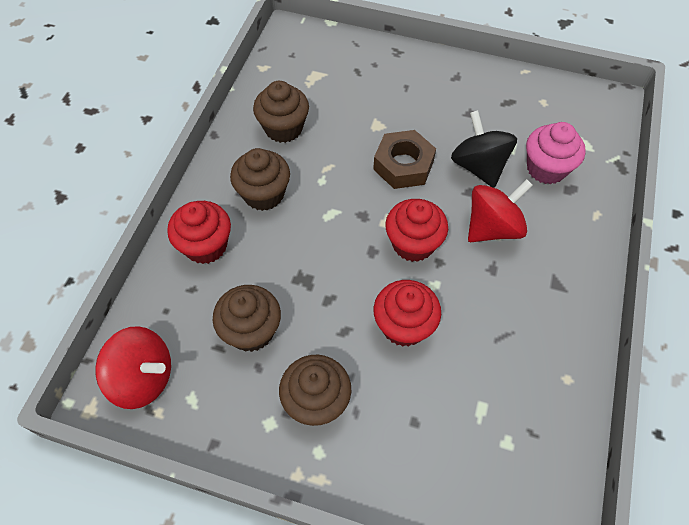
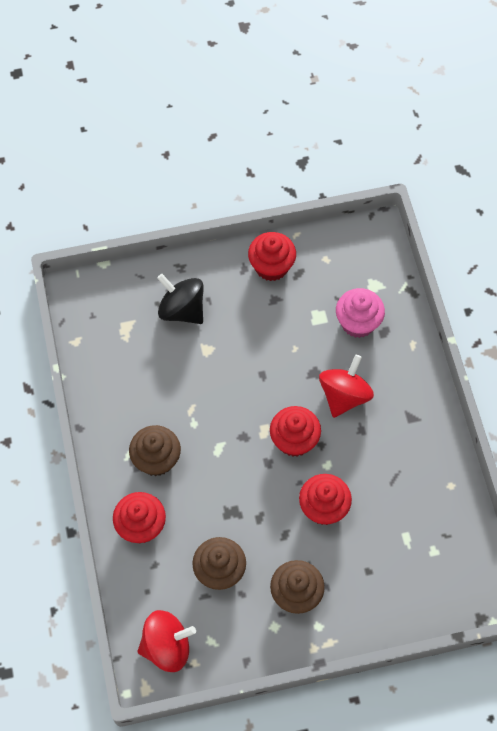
camera: 30 degrees left, 5 degrees up
(283, 128) = (133, 392): brown cupcake -> none
(403, 165) = (249, 376): brown nut -> none
(478, 166) = (306, 347): black spinning top -> black spinning top (182, 310)
(484, 85) = (271, 266): none -> red cupcake

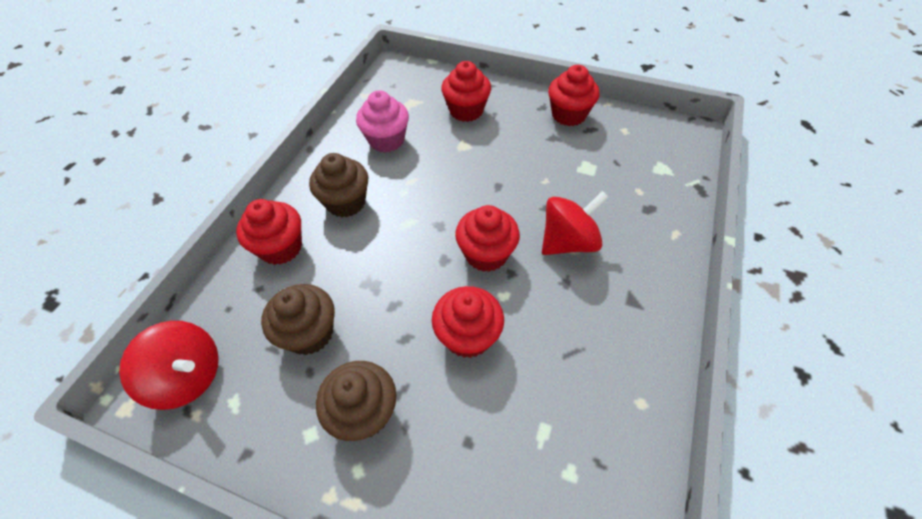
camera: 35 degrees right, 10 degrees down
(182, 310) = (466, 111): black spinning top -> red cupcake
(358, 322) = (625, 189): pink cupcake -> pink cupcake (386, 140)

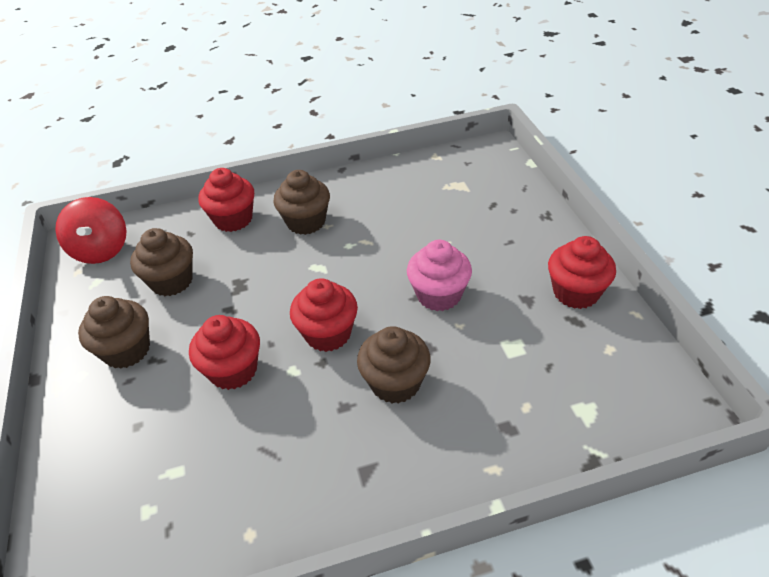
camera: 55 degrees right, 10 degrees down
(386, 140) = (396, 200): pink cupcake -> pink cupcake (439, 295)
(466, 111) = (490, 222): red cupcake -> none
(568, 242) = (395, 383): red spinning top -> brown cupcake

